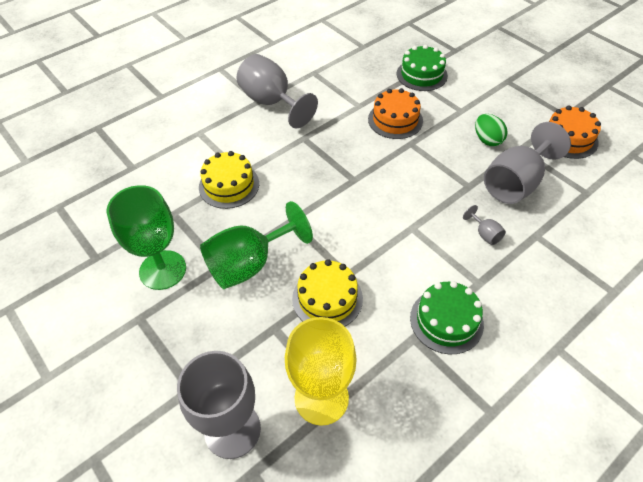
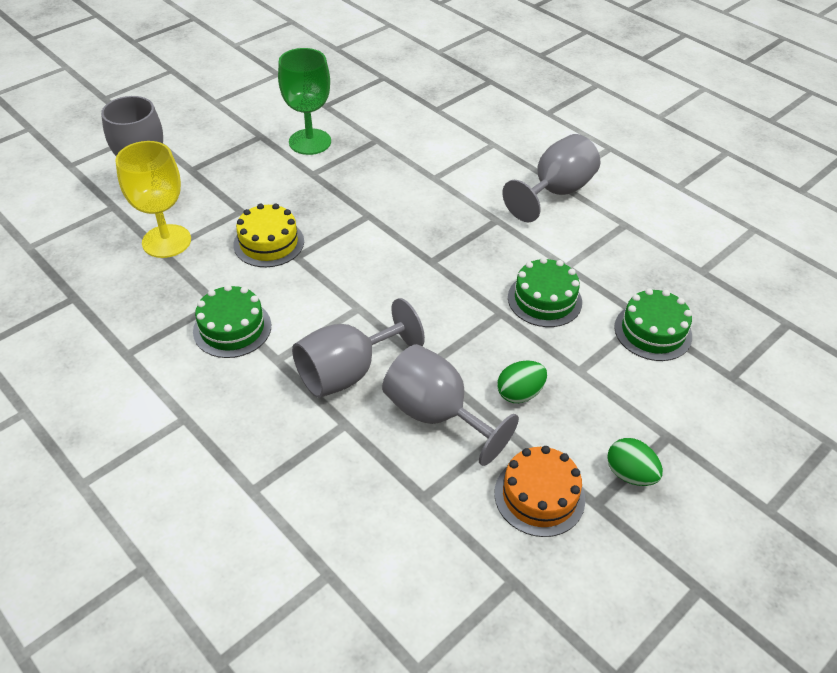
camera: 85 degrees right, 5 degrees down
(229, 185) = (416, 170): yellow cake -> none
(249, 264) = (313, 191): green goblet -> none
(395, 120) = (544, 299): orange cake -> green cake
(484, 234) = (348, 372): grey goblet -> grey goblet, size x2.37
(540, 99) = (630, 474): none -> green egg

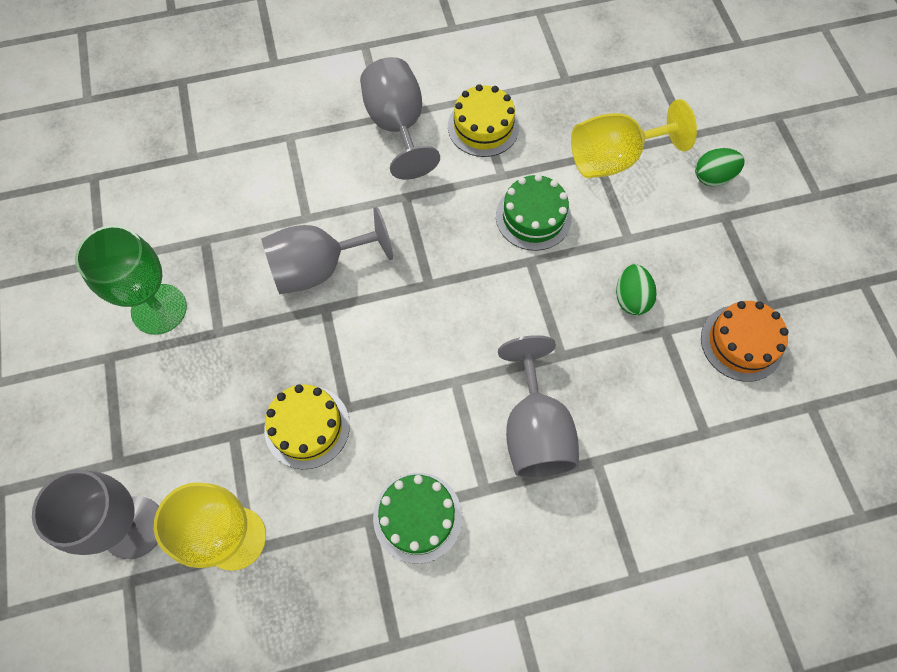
camera: 60 degrees left, 20 degrees up
(436, 414) = (622, 378): grey goblet -> grey goblet (318, 268)
(602, 238) = (483, 127): none -> yellow cake
(630, 474) = (748, 265): green egg -> green egg (713, 177)
(653, 331) = (614, 158): green cake -> yellow goblet

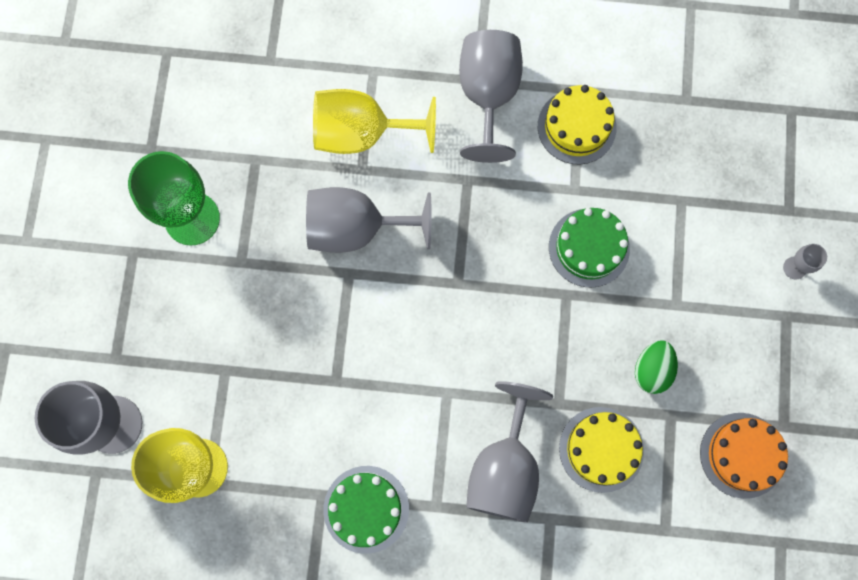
camera: 20 degrees right, 10 degrees up
(307, 427) = (294, 387): yellow cake -> yellow cake (601, 449)
(614, 158) = (699, 211): yellow goblet -> yellow goblet (362, 133)
(713, 177) = (794, 268): green egg -> grey goblet

